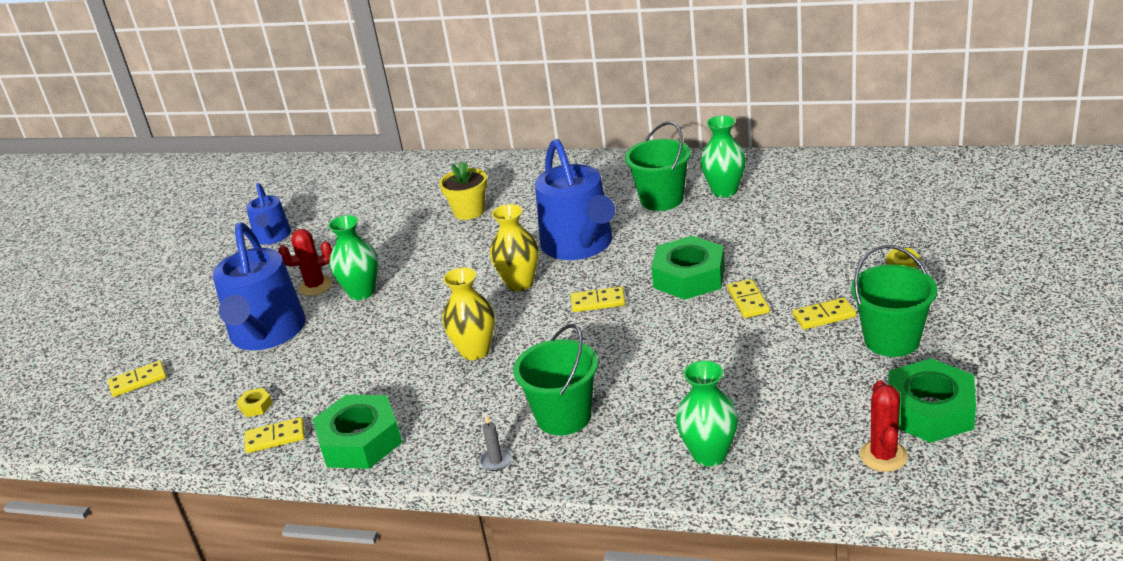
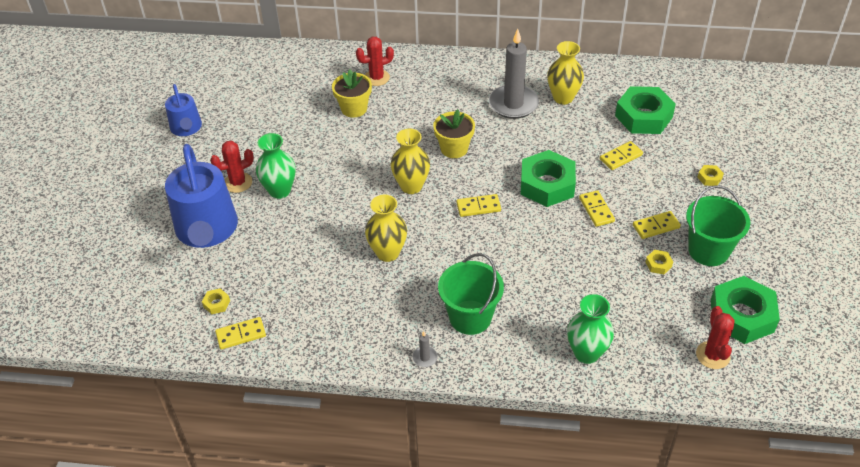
camera: 10 degrees left, 15 degrees up
(138, 381) = (107, 277): yellow domino -> yellow domino (621, 157)
(360, 441) = (312, 338): green nut -> green nut (643, 116)
(503, 182) = (376, 78): none -> red cactus
(580, 245) = (454, 148): blue watering can -> yellow flower pot
(661, 199) = (513, 104): green bucket -> grey candle
(724, 191) = (563, 98): green vase -> yellow vase
(821, 356) = (658, 264): none -> yellow nut

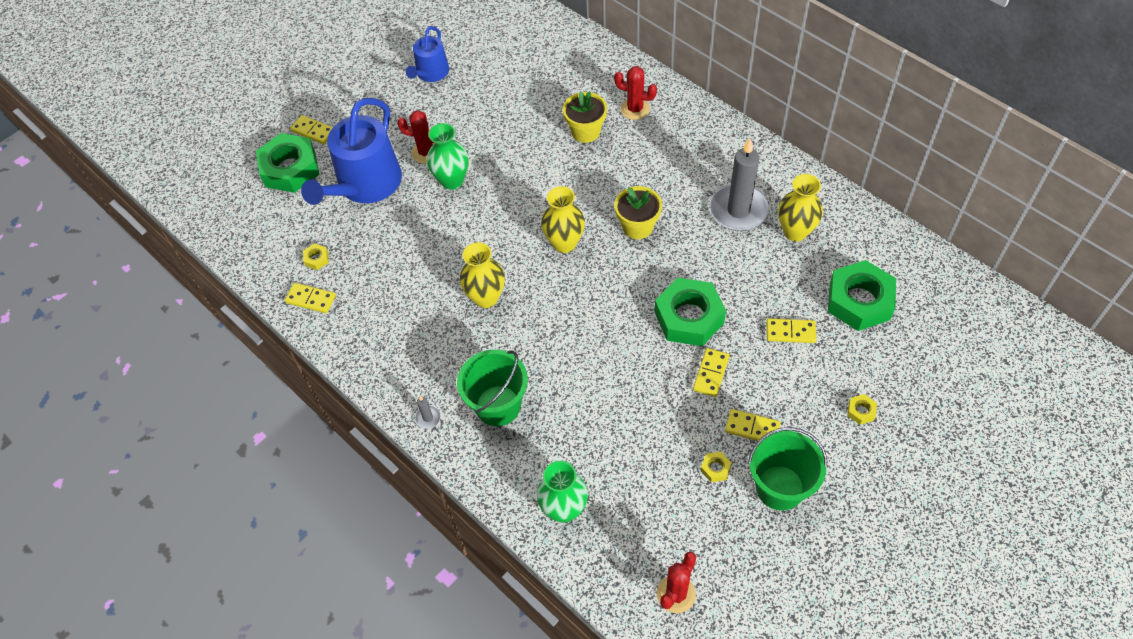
camera: 40 degrees right, 10 degrees up
(478, 207) = (604, 301): yellow domino -> yellow domino (313, 131)
(741, 315) = (744, 575): green nut -> green nut (290, 169)

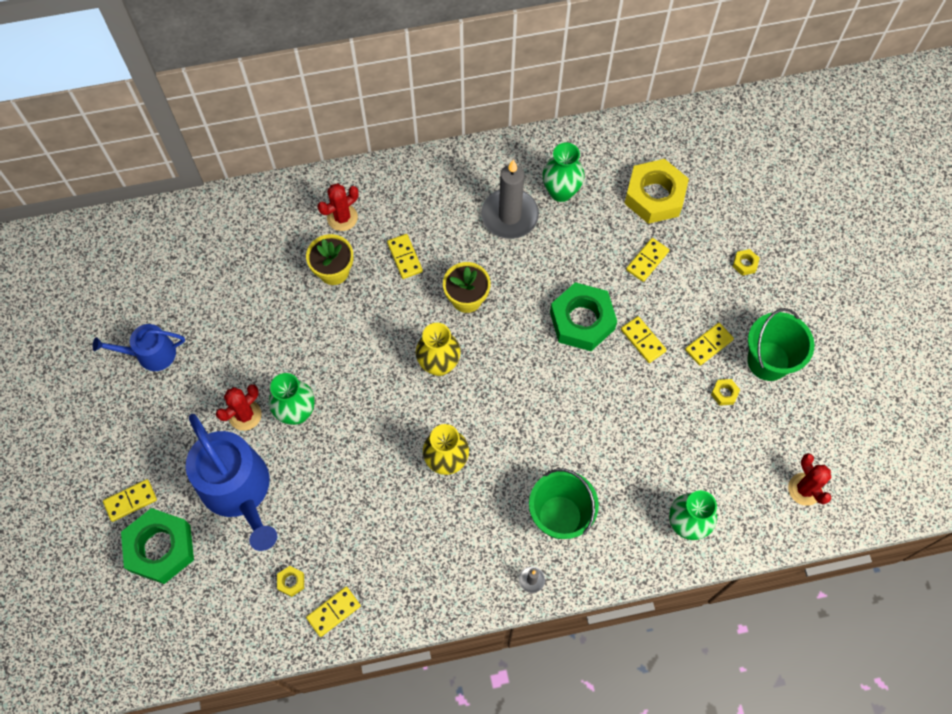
camera: 60 degrees left, 10 degrees up
(431, 73) = (150, 354): blue watering can -> blue watering can turned 120 degrees clockwise
(637, 166) = (405, 257): none -> yellow domino
(795, 231) = (561, 192): yellow vase -> green vase
(859, 301) = (654, 196): green nut -> yellow nut

